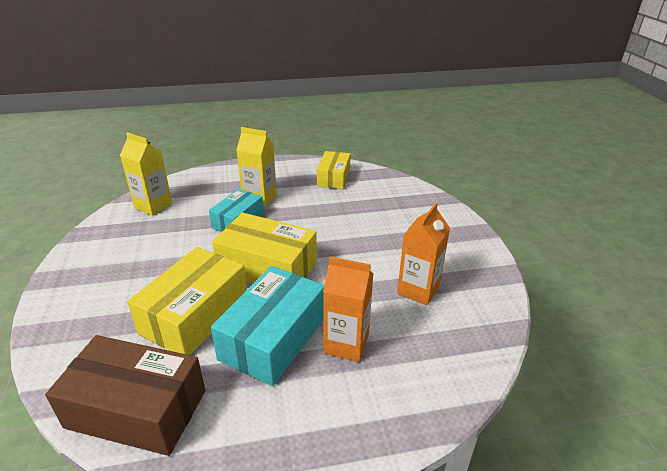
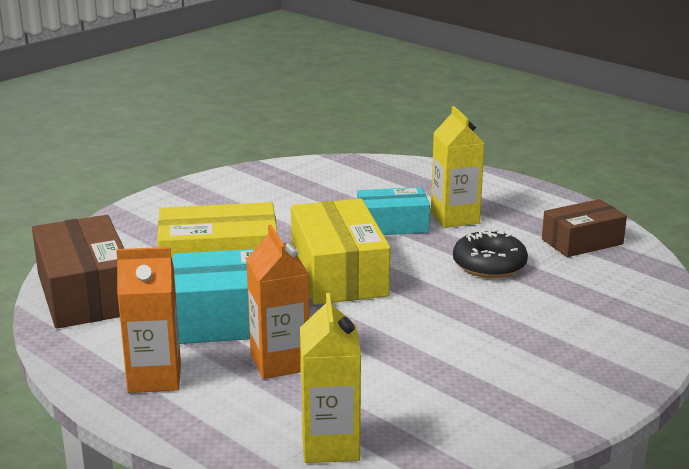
camera: 55 degrees right, 10 degrees down
(153, 206) = (346, 174): yellow carton -> yellow carton (330, 445)
(323, 213) = (489, 265): none -> black donut
(334, 178) = (582, 242): yellow box -> brown box
(418, 290) = (432, 378): orange carton -> orange carton (154, 378)

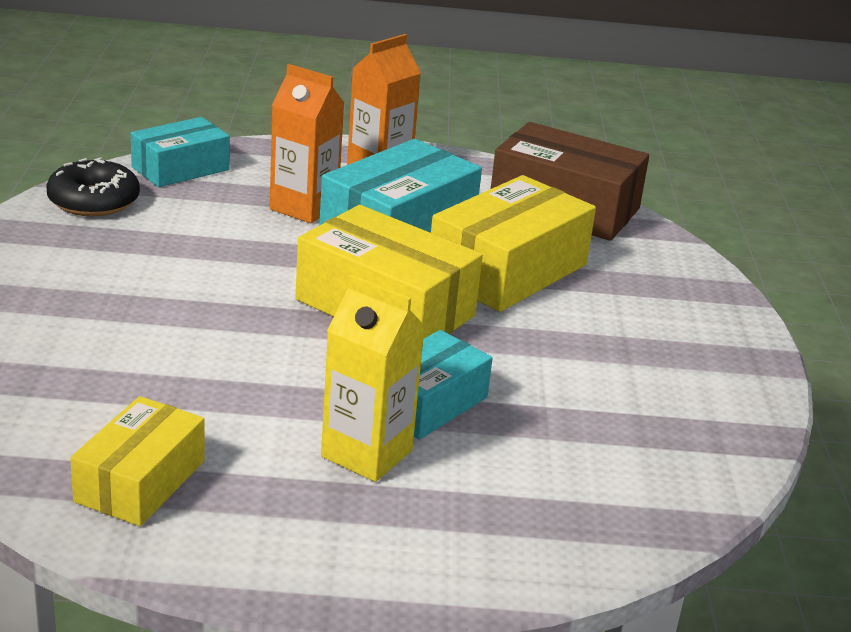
camera: 135 degrees right, 5 degrees up
(330, 445) = (180, 168): yellow carton -> turquoise box
(489, 265) = (232, 385): black donut -> black donut (93, 201)
(582, 242) = (140, 481): brown box -> yellow box

